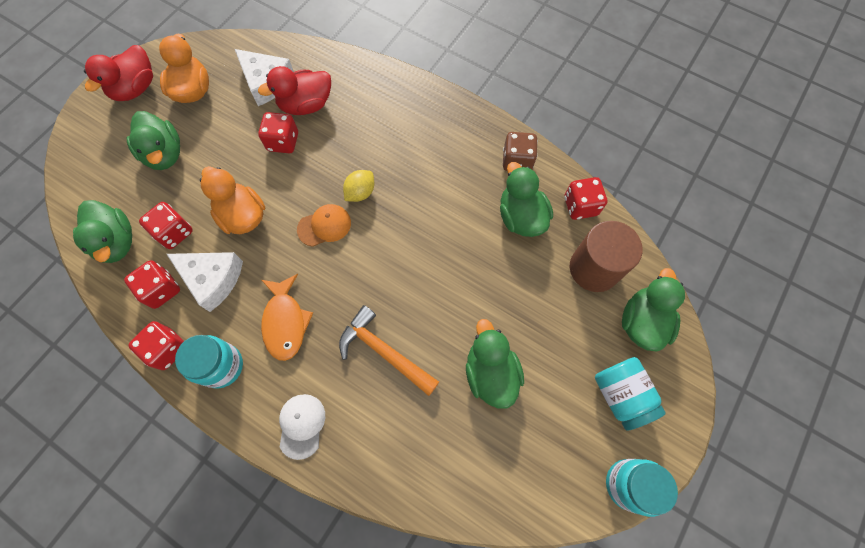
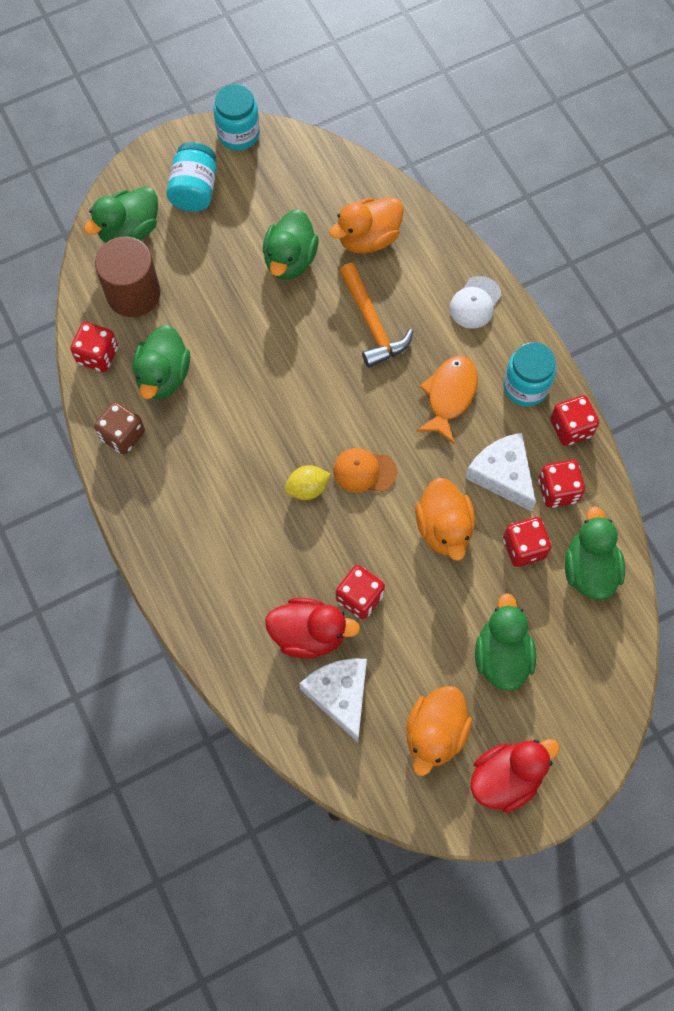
camera: 150 degrees left, 0 degrees up
(435, 437) = (368, 238): none -> orange duck

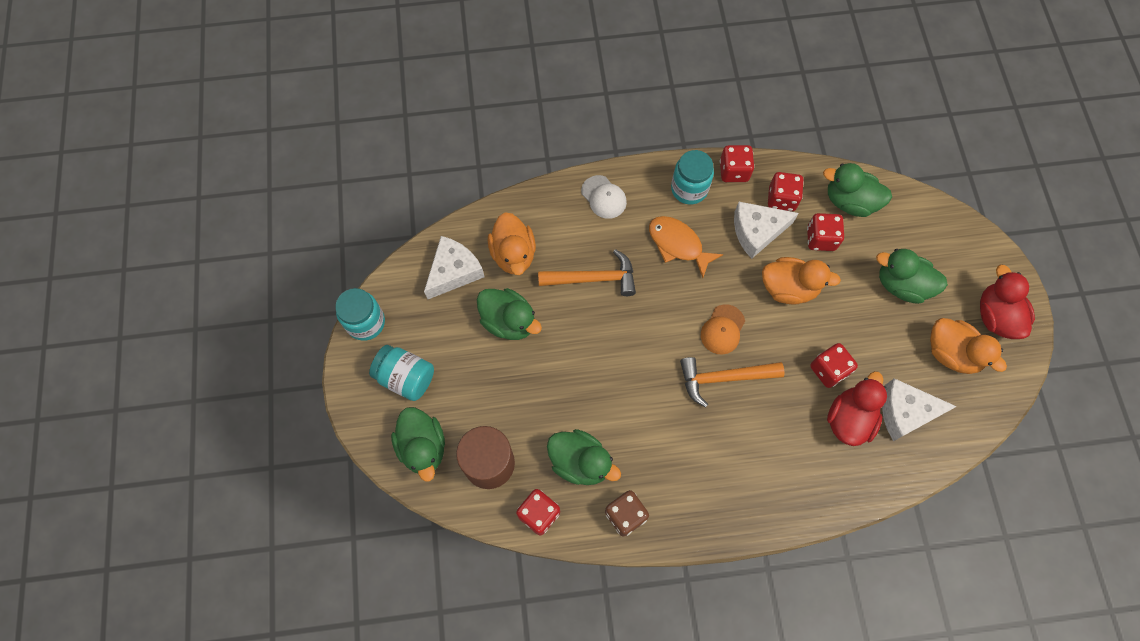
camera: 70 degrees left, 0 degrees up
(307, 488) = (724, 378): yellow lemon -> orange hammer
(325, 190) = (454, 271): none -> white cheese

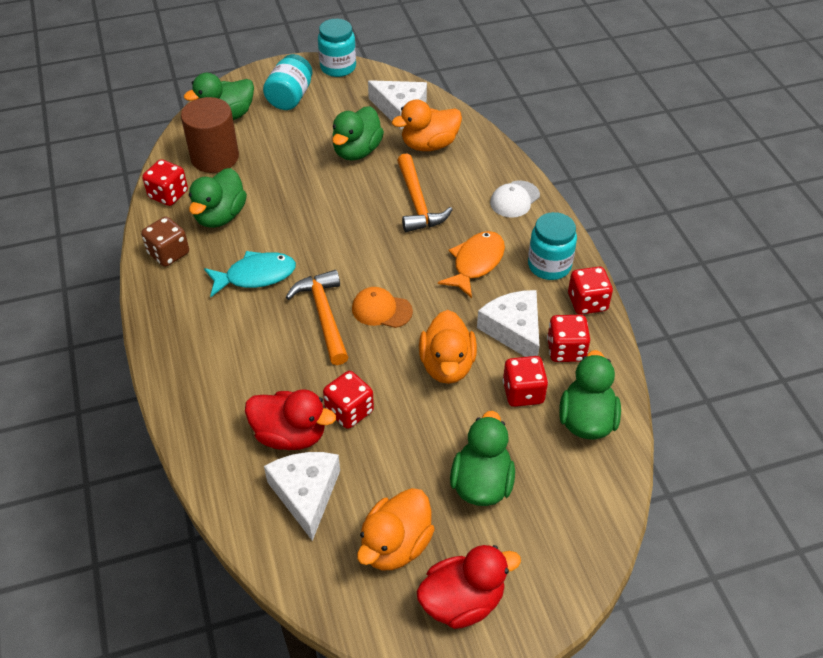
camera: 80 degrees right, 20 degrees down
(667, 433) = (256, 276): none -> turquoise fish

